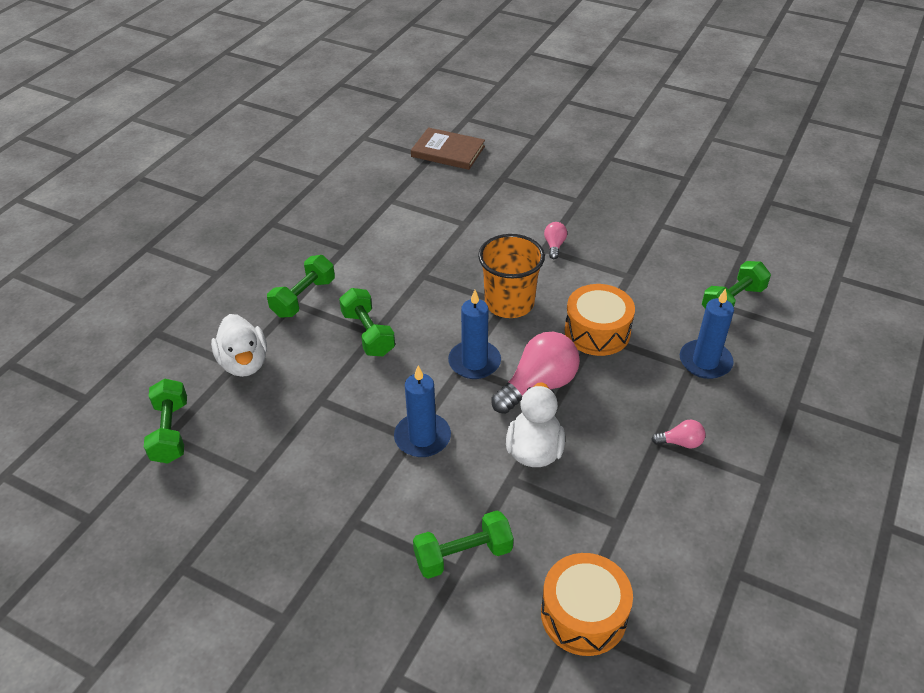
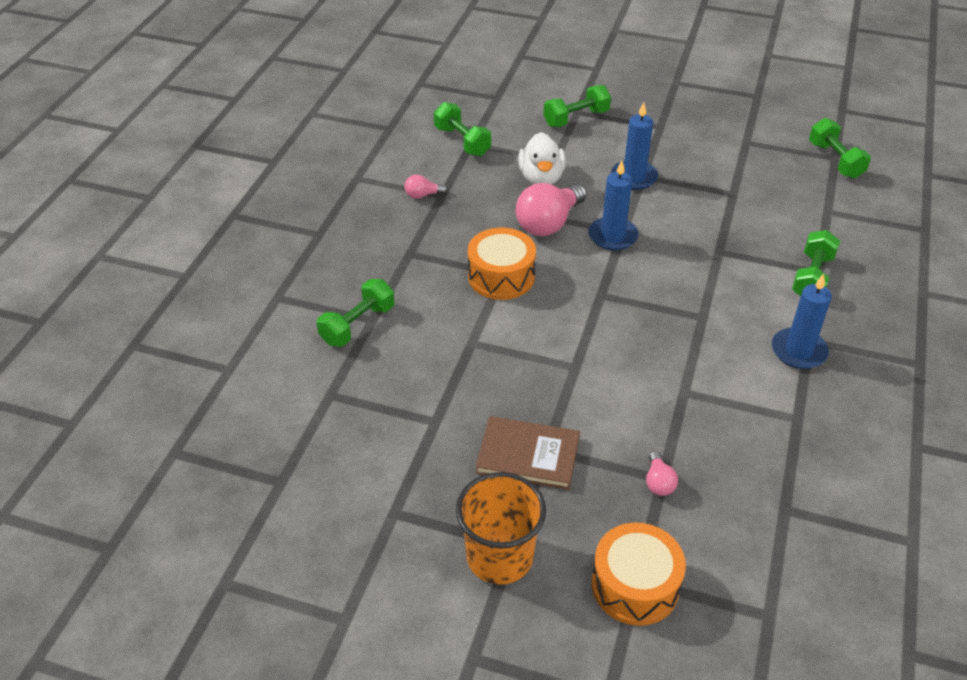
camera: 170 degrees right, 0 degrees up
(244, 363) = (820, 213): white duck -> none
(368, 334) = (724, 250): green dumbbell -> green dumbbell (462, 141)
(448, 151) = (764, 525): brown book -> brown book (528, 455)
(509, 303) = (597, 296): orange cup -> orange cup (499, 557)
(554, 246) = (564, 372): pink light bulb -> pink light bulb (658, 482)
(583, 614) = (490, 101): orange drum -> orange drum (635, 585)
(705, 362) = (395, 260): blue candle -> blue candle (798, 351)

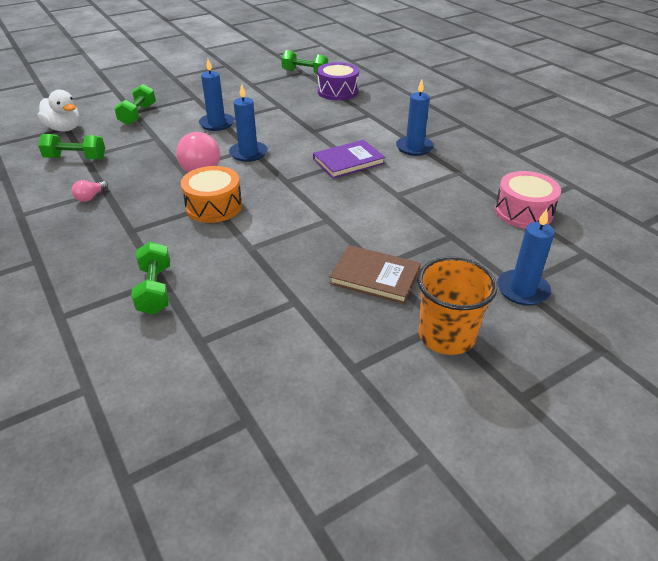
camera: 50 degrees left, 5 degrees down
(528, 455) = (375, 276): brown book -> brown book turned 60 degrees clockwise
(541, 178) = (161, 150): white duck -> white duck (64, 128)
(635, 585) = (522, 290): orange drum -> blue candle
(658, 482) = (453, 239): pink light bulb -> none
(697, 316) = (348, 161): none -> purple book
(787, 519) = (523, 212): none -> pink drum
(812, 277) = (371, 118): green dumbbell -> none
(833, 213) = (337, 91): none -> purple drum

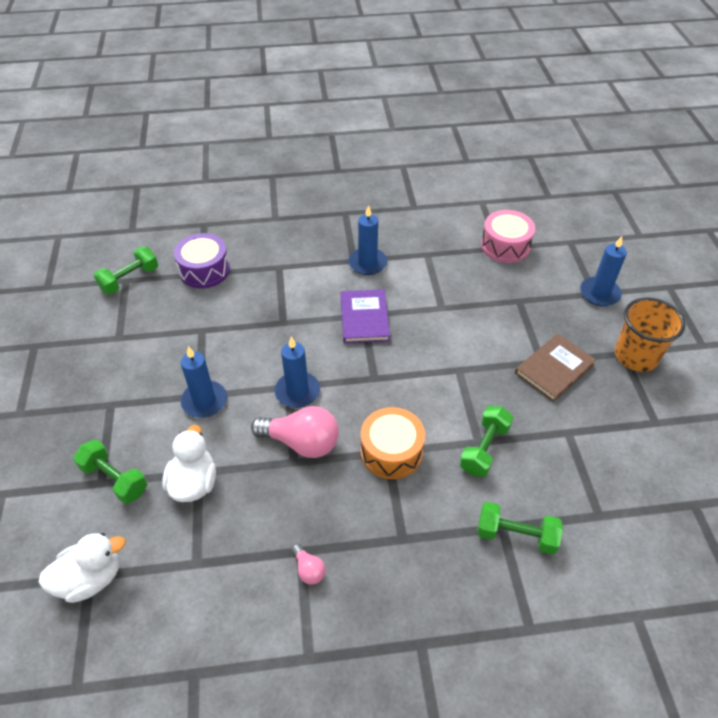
camera: 65 degrees left, 10 degrees up
(76, 158) = (195, 574): green dumbbell -> green dumbbell (484, 449)
(146, 139) = (194, 483): none -> white duck

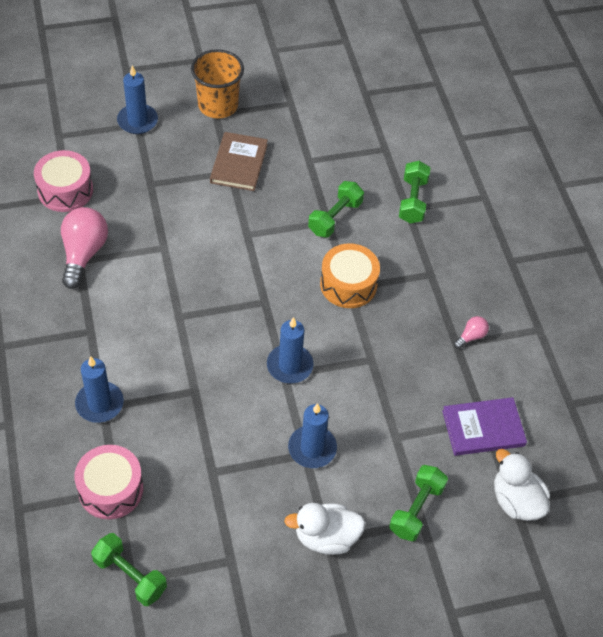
camera: 100 degrees left, 5 degrees up
(194, 483) = (407, 438): white duck -> white duck (326, 537)
(204, 270) = (111, 489): purple drum -> pink drum
(302, 442) = (349, 355): pink light bulb -> pink light bulb (83, 254)
(364, 318) = (183, 315): purple book -> purple book (483, 428)
(367, 263) = (95, 317): blue candle -> blue candle (99, 404)
(484, 449) = (335, 218): green dumbbell -> green dumbbell turned 75 degrees counterclockwise
(554, 369) = (239, 163): brown book -> brown book turned 60 degrees clockwise

